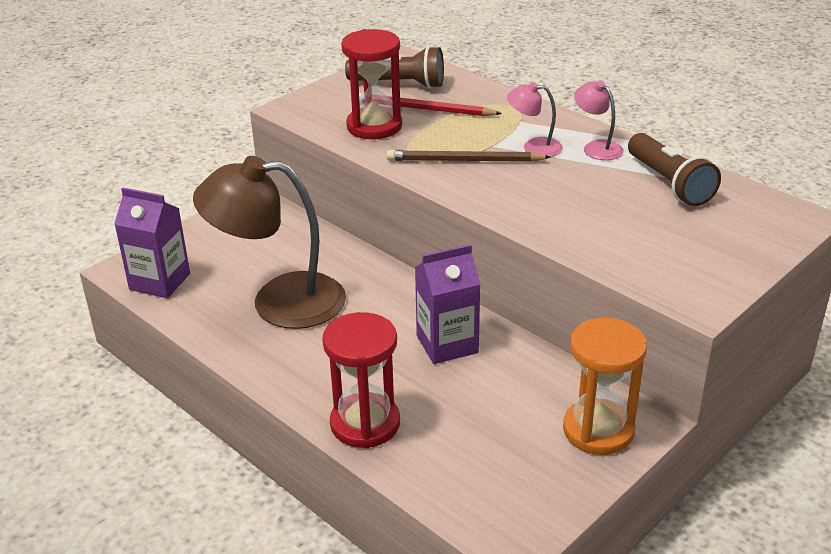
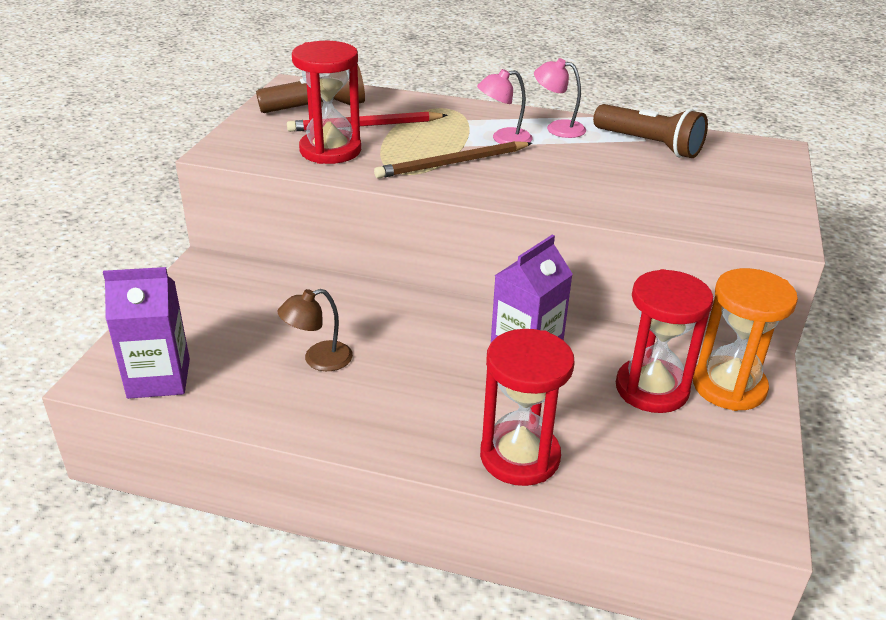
camera: 30 degrees left, 0 degrees up
(279, 301) = (318, 359): brown lamp -> brown lamp, size x0.45
(525, 409) = (651, 389): none -> red hourglass

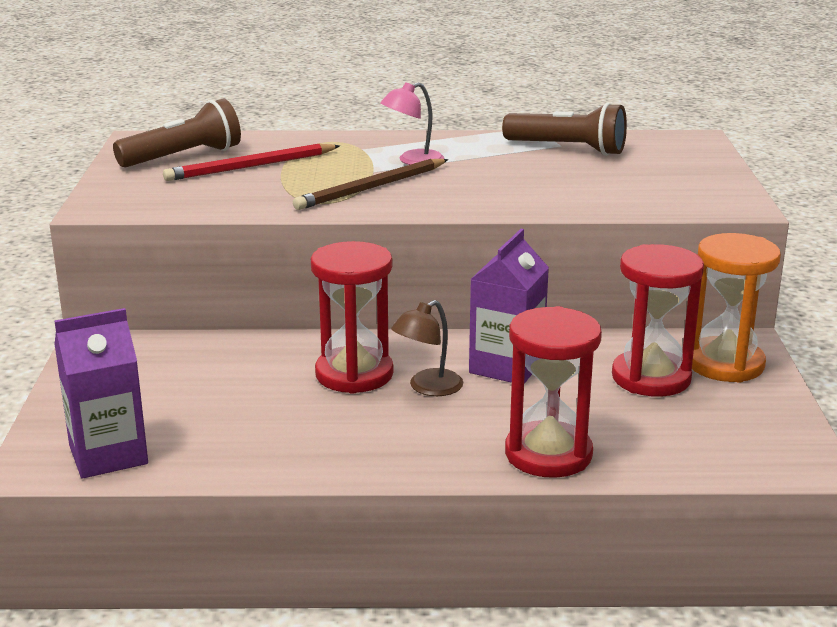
camera: 15 degrees left, 10 degrees down
(318, 359) = (284, 409): brown lamp -> brown lamp (428, 388)
(330, 150) = (227, 192): red hourglass -> red hourglass (354, 374)
(557, 128) = (464, 145): pink lamp -> none

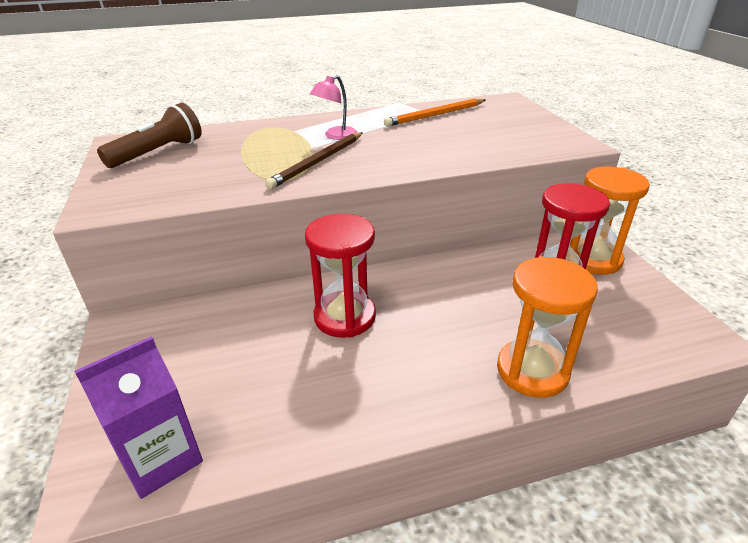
camera: 15 degrees left, 10 degrees up
(250, 167) = (215, 155): red pencil -> none
(428, 388) = (406, 320): brown lamp -> none
(506, 366) = (452, 288): purple carton -> none
(548, 454) = (532, 371): red hourglass -> orange hourglass
(568, 149) = (435, 115): brown flashlight -> orange pencil

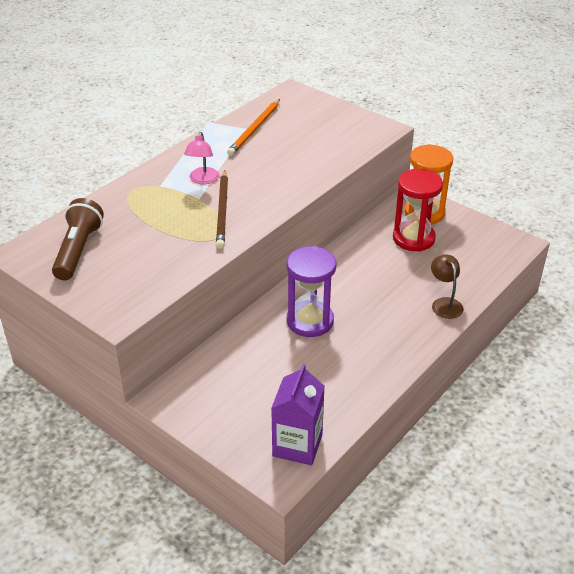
camera: 35 degrees left, 5 degrees up
(345, 317) = (310, 321): red hourglass -> purple hourglass
(532, 371) = (444, 303): orange hourglass -> brown lamp

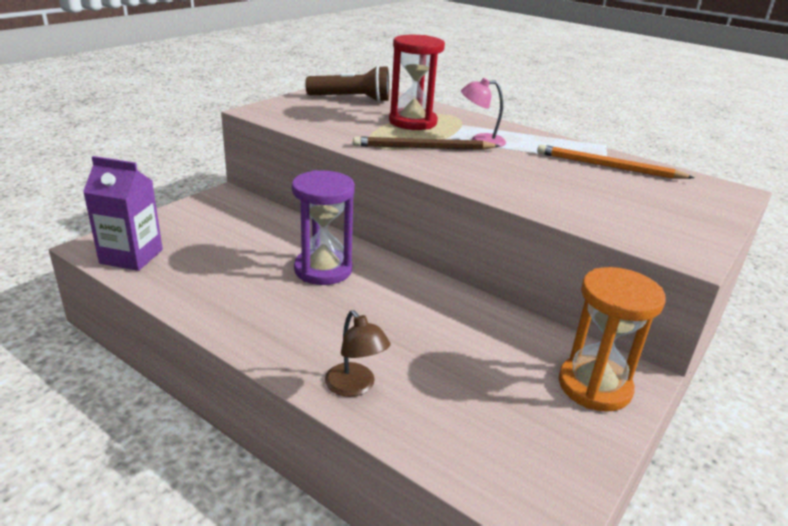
camera: 85 degrees right, 10 degrees down
(413, 238) = (516, 367): red hourglass -> red hourglass (412, 122)
(444, 303) = (355, 387): brown lamp -> brown lamp turned 75 degrees clockwise

